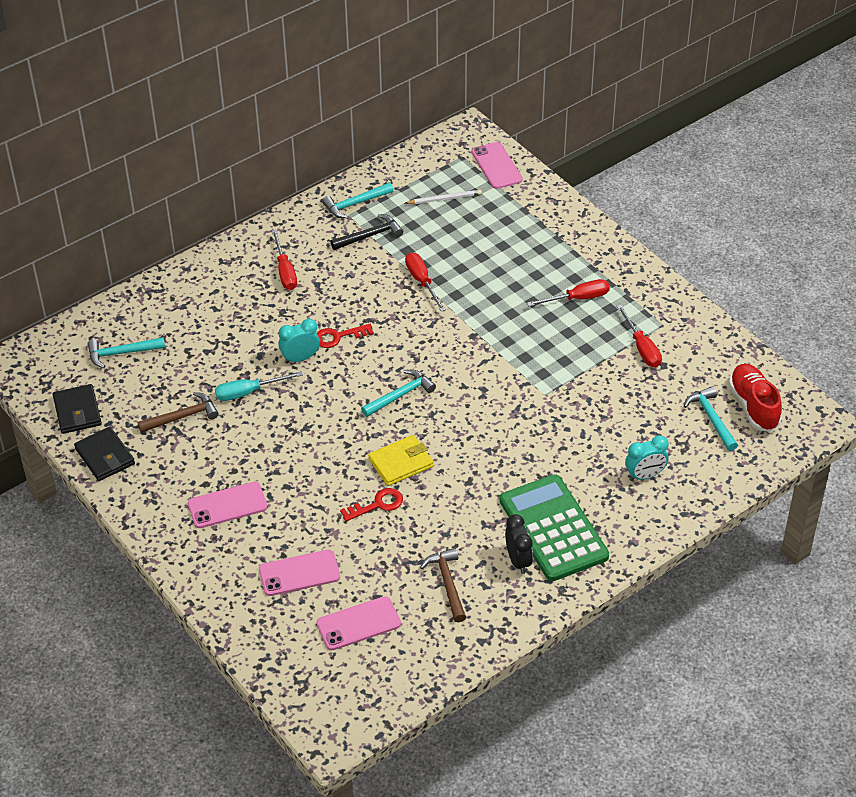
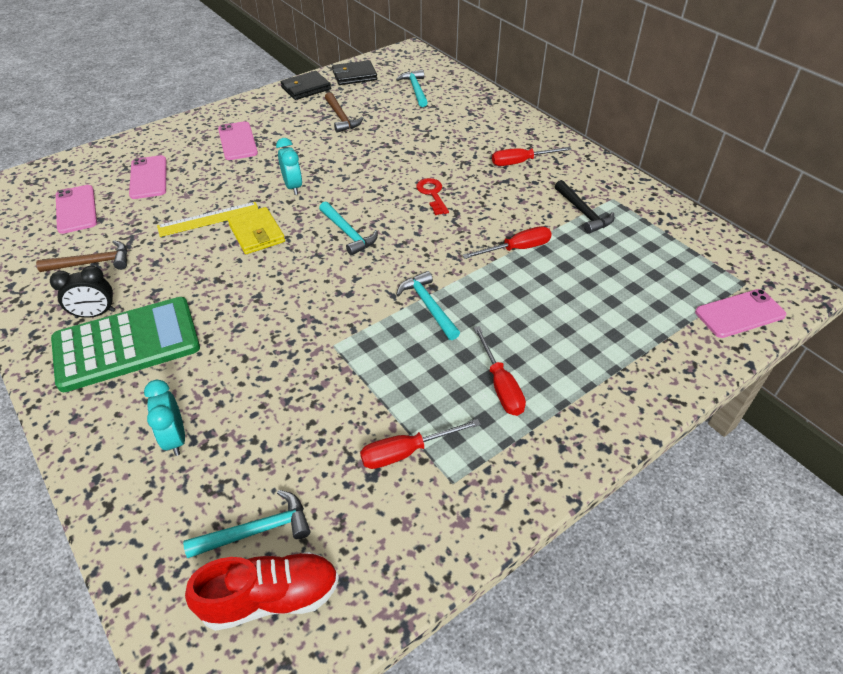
camera: 90 degrees right, 0 degrees up
(248, 392) = (364, 147): turquoise screwdriver -> none
(300, 358) = (404, 173): turquoise clock -> turquoise clock (293, 187)
(355, 204) = (631, 203): turquoise hammer -> turquoise hammer (428, 306)
(377, 504) = (209, 219): red key -> yellow ruler
(444, 199) = (660, 267): white pencil -> none

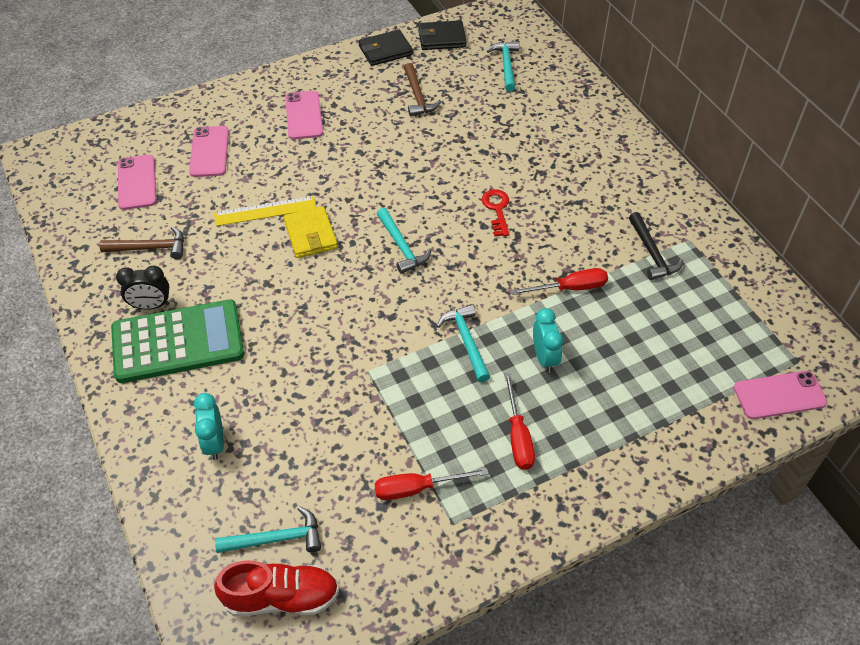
camera: 10 degrees right, 5 degrees up
(293, 187) = (354, 182): turquoise clock -> turquoise clock (544, 358)
(521, 162) = (601, 180): red screwdriver -> none

